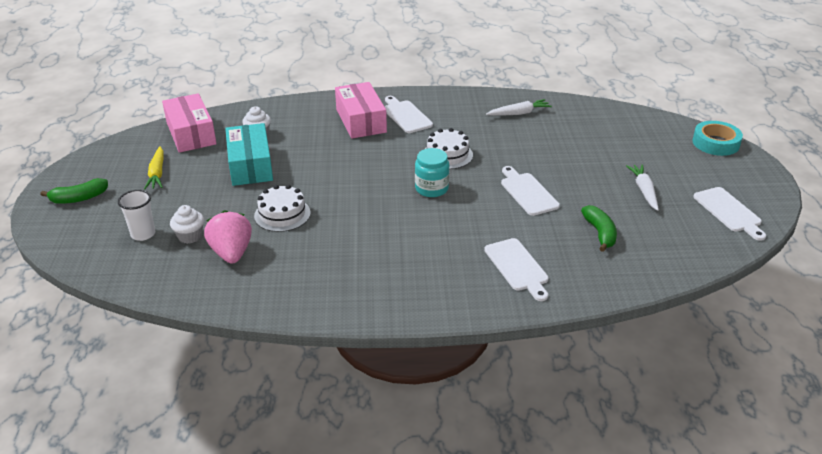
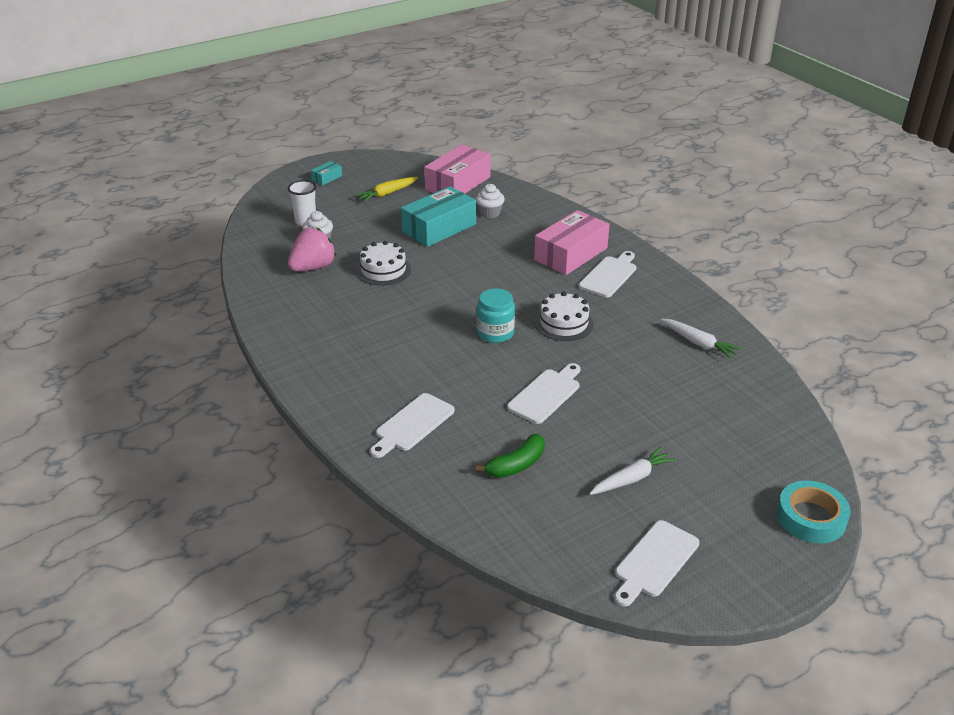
camera: 60 degrees right, 0 degrees up
(79, 198) = (327, 178): green banana -> turquoise box

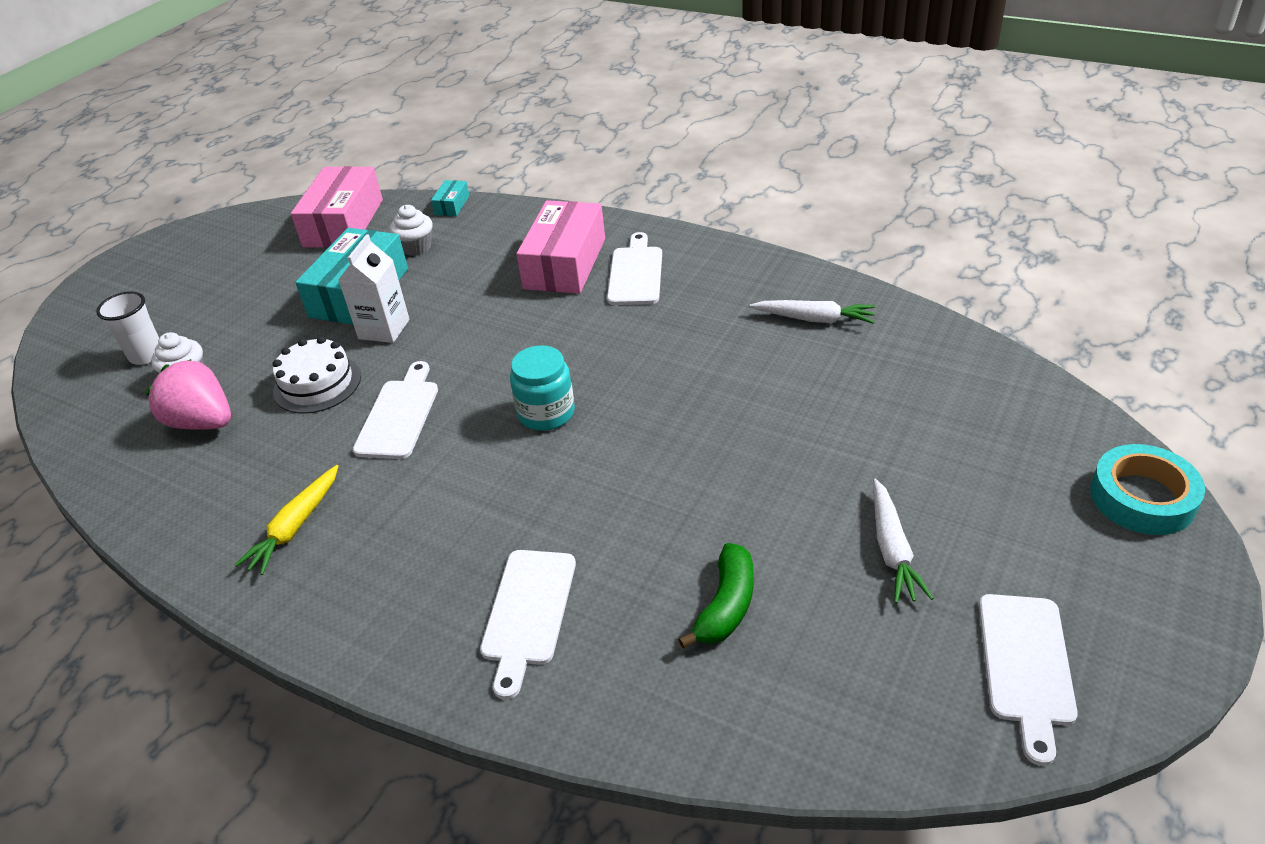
camera: 25 degrees left, 5 degrees up
(313, 267) = (203, 422): pink strawberry -> pink strawberry turned 75 degrees counterclockwise
(327, 178) = (141, 280): turquoise box -> turquoise box (452, 205)
(387, 193) = (250, 271): yellow carrot -> yellow carrot (295, 527)
(439, 254) = (384, 329): none -> white carton
(546, 394) = (683, 474): white cutting board -> white cutting board (399, 415)
(564, 323) = (628, 361): white cake -> none
(631, 478) = (892, 549): white carrot -> white carrot turned 150 degrees clockwise

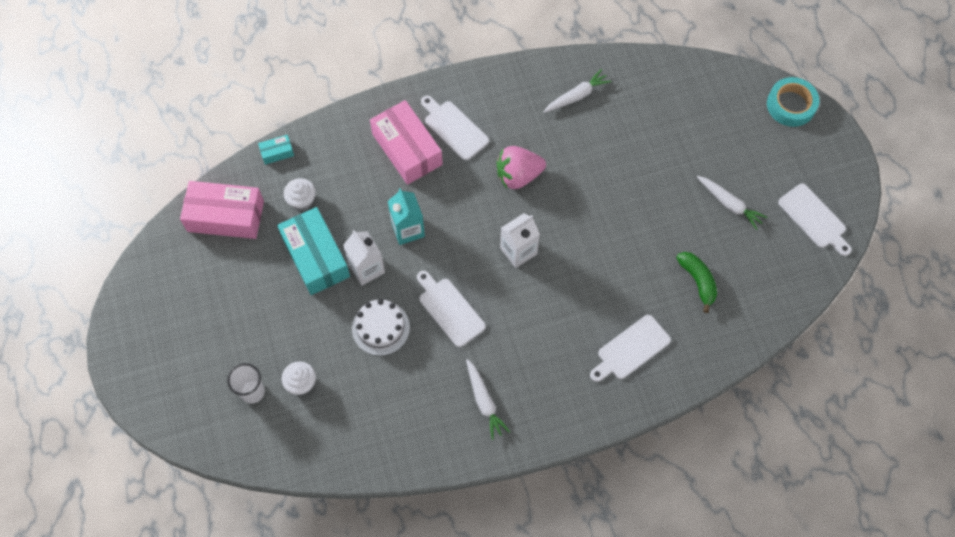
camera: 50 degrees left, 25 degrees up
(203, 422) = (353, 397): pink strawberry -> pink strawberry (518, 175)
(295, 527) = (484, 401): yellow carrot -> white carrot
(343, 223) = (225, 216): pink box -> pink box turned 45 degrees counterclockwise
(452, 205) = (277, 152): turquoise box -> turquoise box turned 75 degrees counterclockwise
(468, 323) = (408, 229): none -> turquoise carton
(528, 612) = (631, 349): white cutting board -> white cutting board turned 90 degrees clockwise
(546, 413) = (518, 251): turquoise jar -> white carton

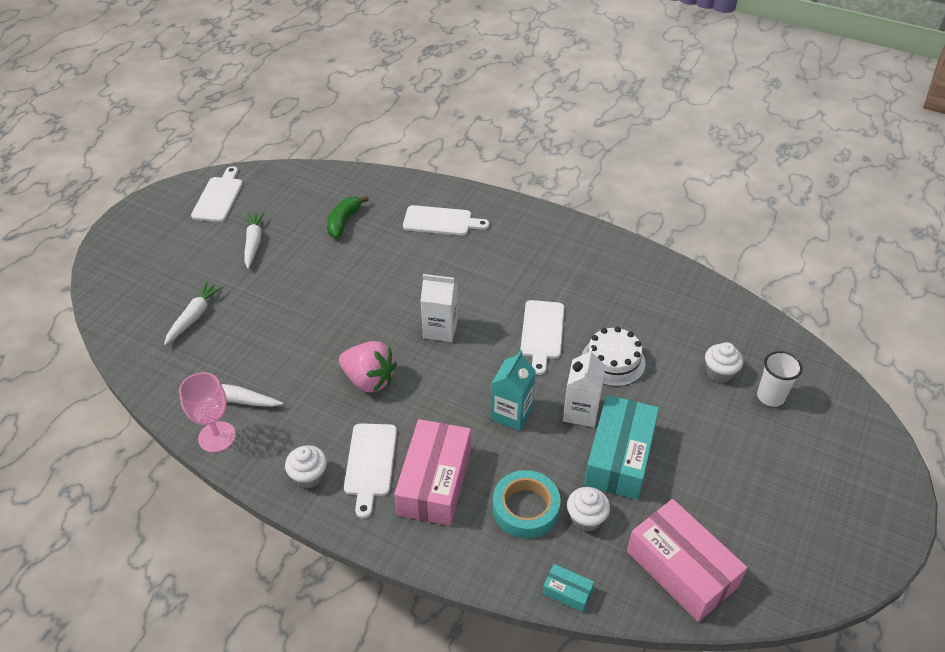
camera: 135 degrees left, 20 degrees down
(478, 93) = (309, 476): none -> white cupcake
(484, 401) = (580, 264): white carrot -> white carrot (194, 317)
(556, 69) = (217, 437): none -> pink goblet
(791, 105) = (110, 263): turquoise tape -> turquoise tape (525, 508)

